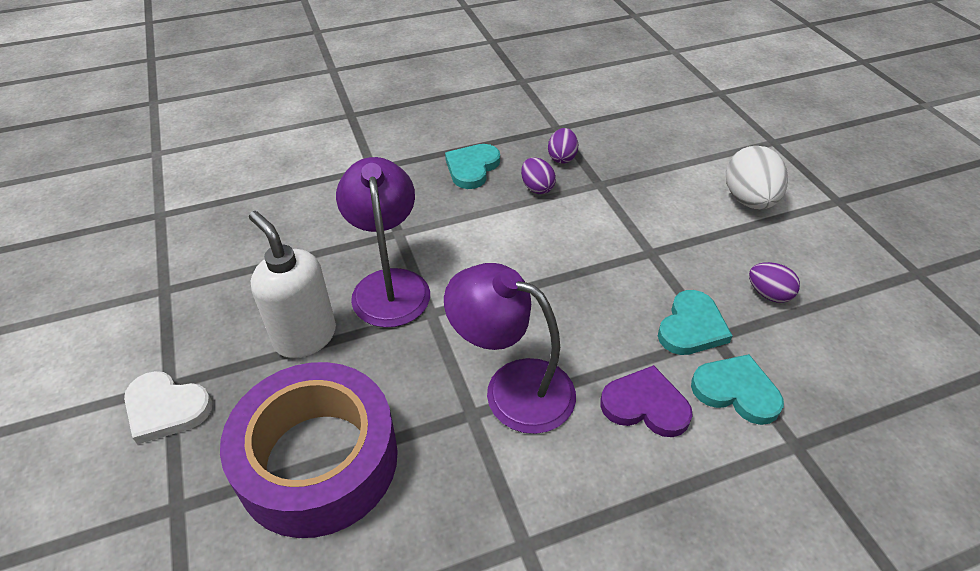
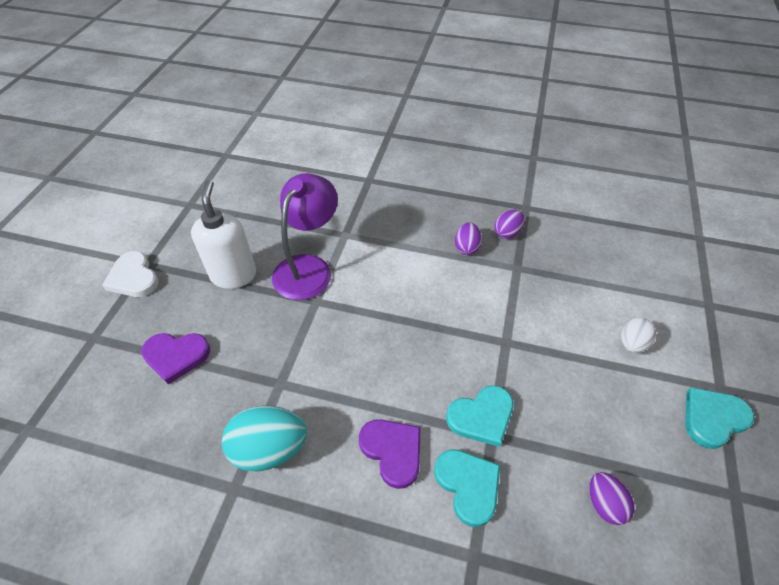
camera: 35 degrees right, 5 degrees up
(318, 460) = (176, 356): purple tape -> purple heart
(472, 168) = (434, 210): turquoise heart -> turquoise heart (712, 418)
(512, 387) = (319, 382): purple lamp -> none
(525, 482) = (269, 449): none -> turquoise egg
(748, 200) = (632, 343): white egg -> white egg, size x0.58
(768, 294) = (570, 429): purple egg -> purple egg (604, 504)

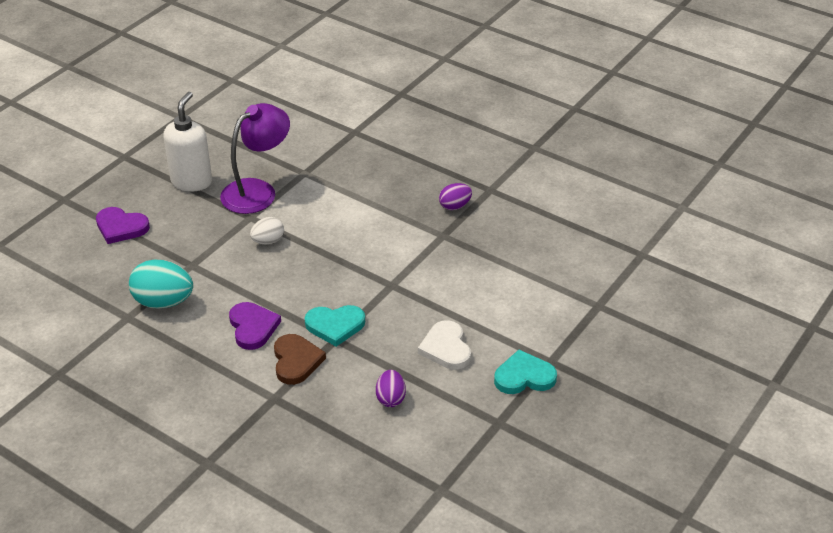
camera: 20 degrees right, 10 degrees down
(133, 277) = (110, 164): white heart -> white heart (446, 348)
(466, 247) = (408, 209): purple egg -> none
(468, 485) = (296, 361): turquoise heart -> brown heart
(632, 343) = (500, 313): white egg -> white egg (268, 241)

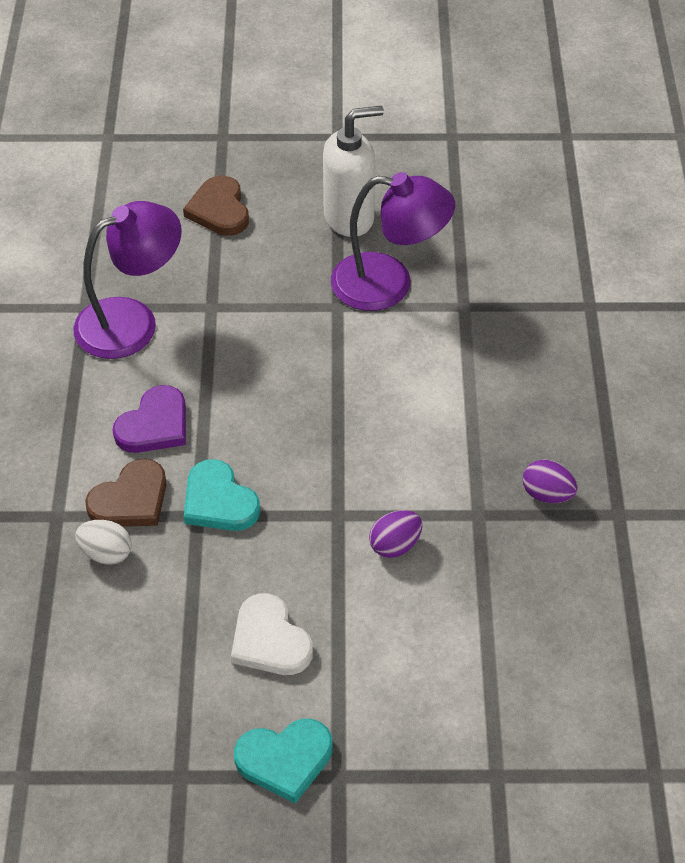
camera: 55 degrees right, 10 degrees up
(121, 227) = (219, 210): purple heart -> brown heart
(163, 302) = (132, 321): turquoise egg -> purple lamp
(268, 241) = (310, 348): white egg -> white egg (106, 553)
(390, 398) = (138, 632): purple egg -> purple egg (395, 545)
(446, 348) = (270, 640): white heart -> white heart turned 75 degrees counterclockwise
(524, 376) = (285, 759): turquoise heart -> turquoise heart turned 120 degrees clockwise

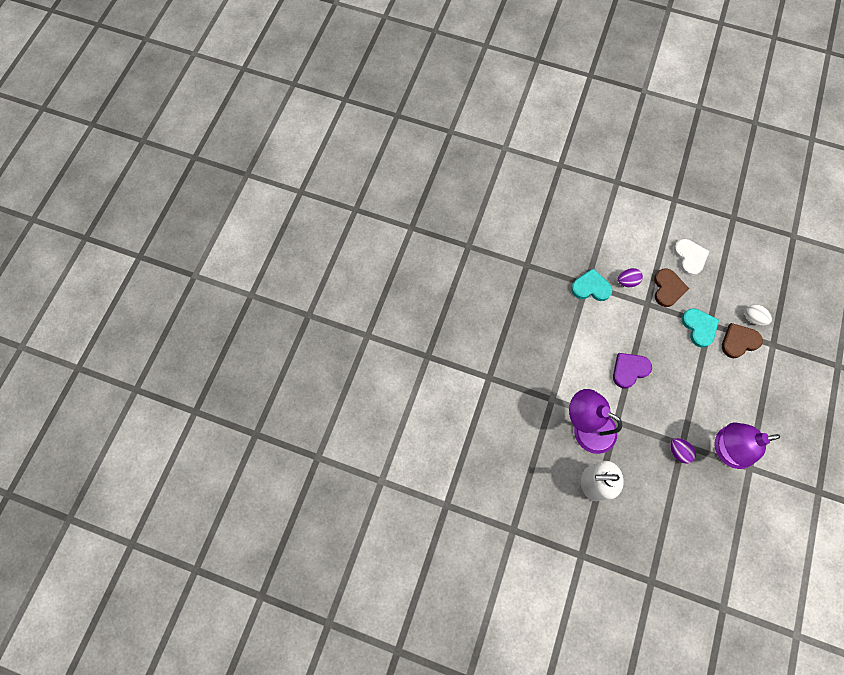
camera: 160 degrees left, 20 degrees up
(154, 425) = (722, 379): purple heart -> purple heart (629, 370)
(219, 210) = (665, 516): brown heart -> brown heart (667, 289)
(285, 759) = (693, 211): turquoise heart -> turquoise heart (591, 287)
(547, 494) = (553, 283): purple egg -> purple egg (678, 451)

